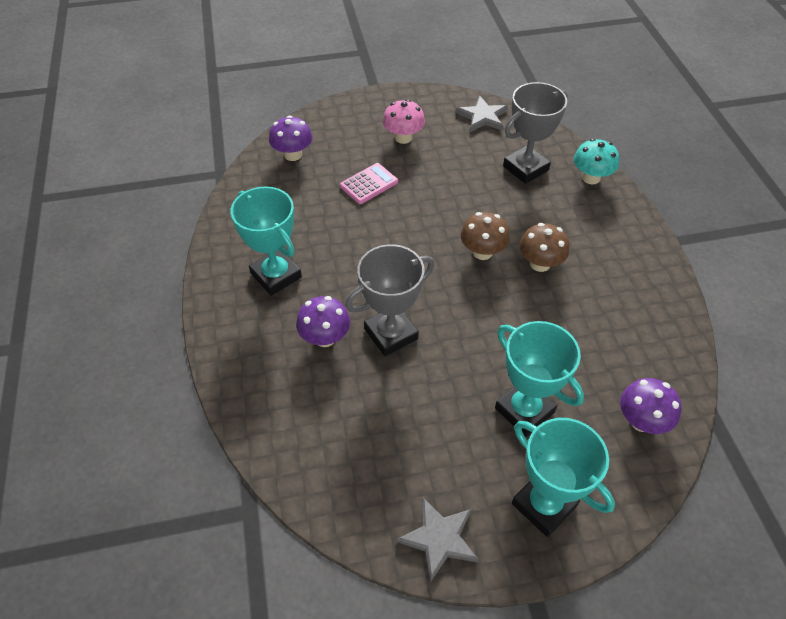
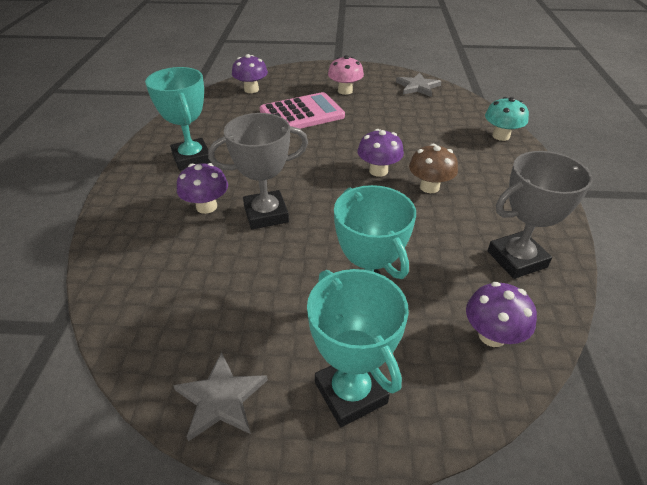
camera: 15 degrees right, 10 degrees down
(369, 184) = (302, 114): pink calculator -> pink calculator, size x1.71
(482, 252) = (378, 171): brown mushroom -> purple mushroom
(525, 168) = (442, 122): grey trophy -> grey trophy (516, 259)

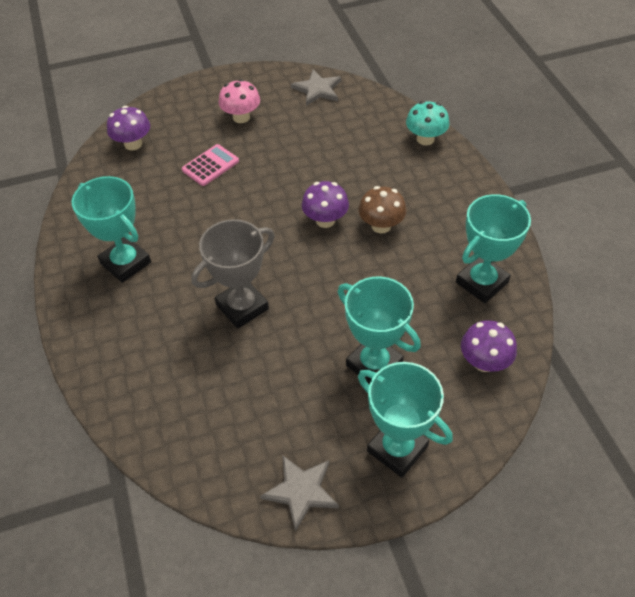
camera: 20 degrees left, 10 degrees up
(206, 207) = (178, 317): purple mushroom -> none
(302, 114) = (210, 165): pink calculator -> pink calculator, size x0.58
(516, 259) = (481, 282): grey trophy -> turquoise trophy

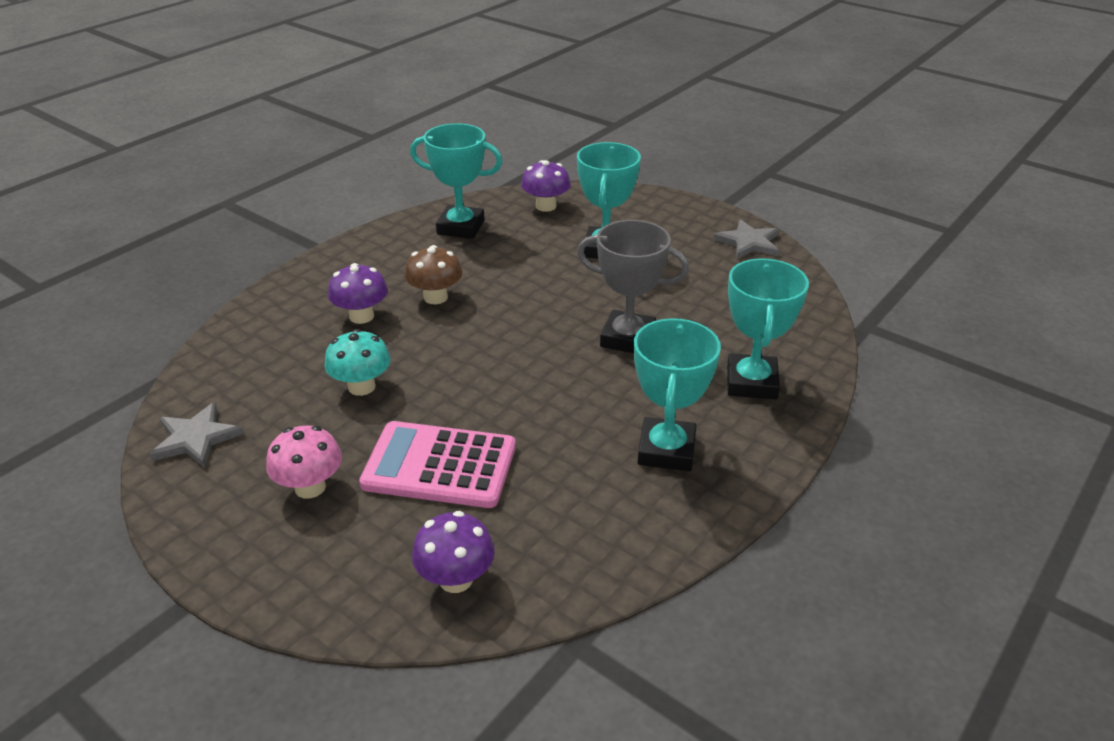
camera: 125 degrees left, 15 degrees down
(210, 165) = (439, 466): pink calculator -> pink calculator, size x1.71
(325, 220) = (459, 334): purple mushroom -> purple mushroom (361, 316)
(397, 449) = (664, 218): turquoise trophy -> turquoise trophy (751, 382)
(425, 139) = (263, 314): turquoise mushroom -> turquoise mushroom (361, 387)

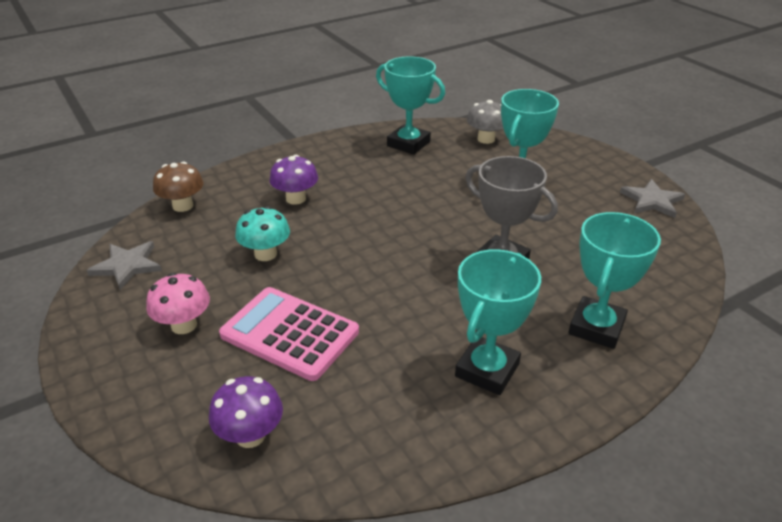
camera: 20 degrees right, 0 degrees up
(435, 297) = (360, 195): brown mushroom -> brown mushroom (183, 206)
(546, 206) = (486, 139): purple mushroom -> grey mushroom

